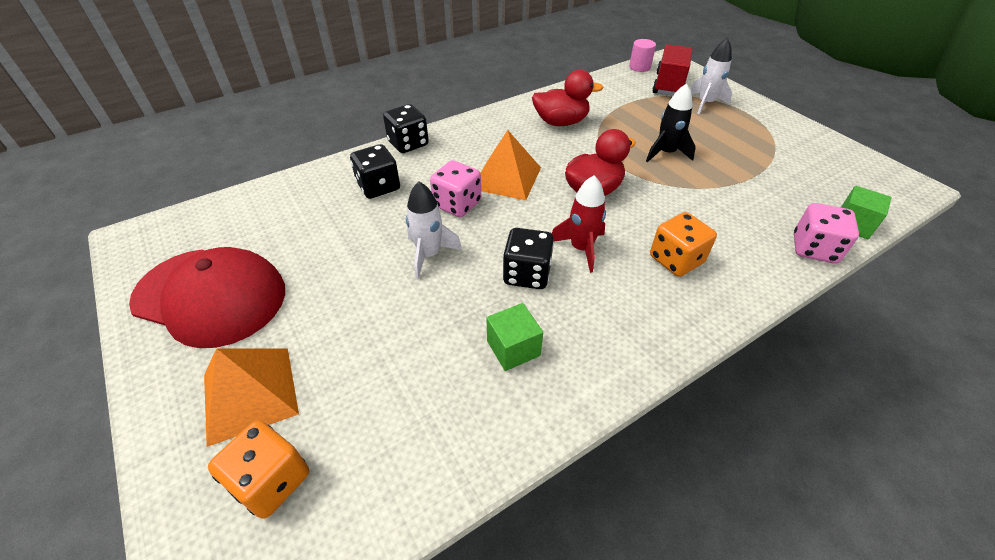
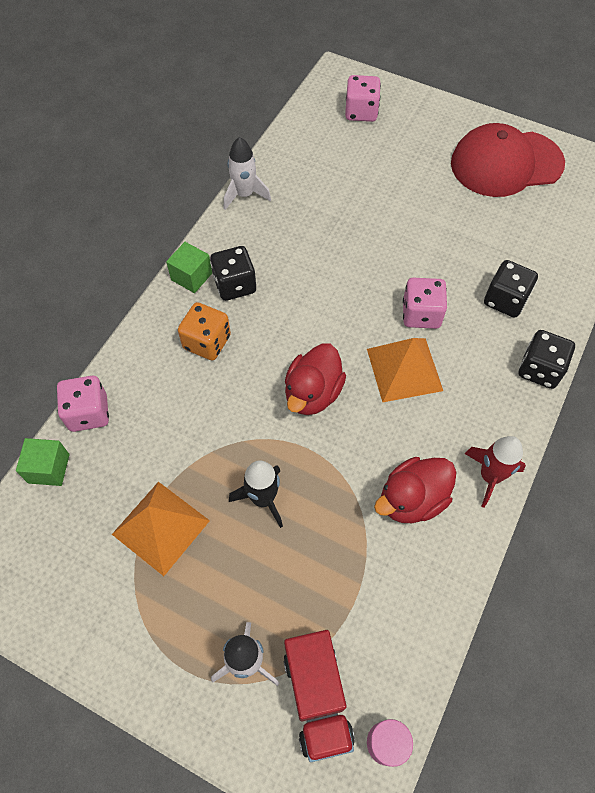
camera: 150 degrees right, 15 degrees up
(250, 393) = (414, 134): orange pyramid -> orange pyramid (161, 527)
(272, 480) = (361, 112): orange dice -> pink dice
(429, 255) = (399, 256): white rocket -> white rocket (244, 194)
(513, 348) = (290, 219): green cube -> green cube (191, 276)
(527, 274) = (315, 274): black dice -> black dice (235, 285)
(581, 248) = (288, 317): red rocket -> red rocket (490, 476)

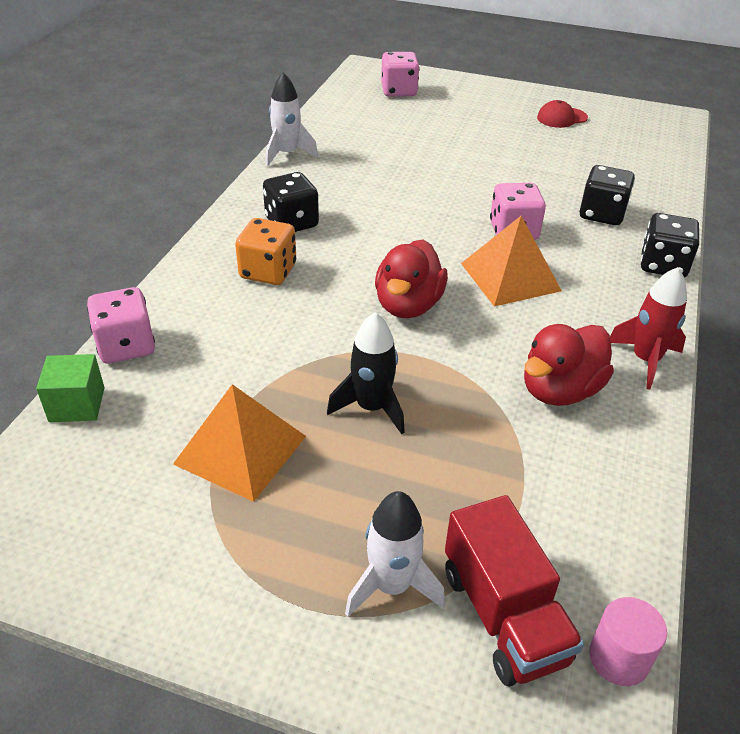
camera: 10 degrees left, 20 degrees down
(191, 276) = (238, 219): green cube -> none
(506, 163) = (561, 118): red cap -> red cap, size x0.43

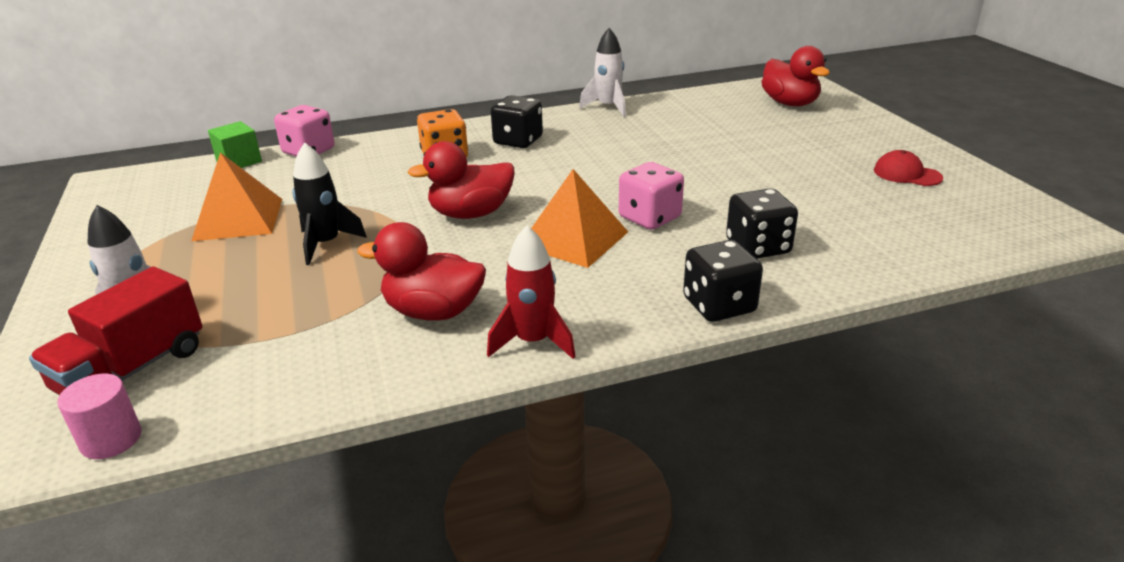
camera: 55 degrees right, 10 degrees down
(399, 91) = (790, 103): pink dice -> red duck

